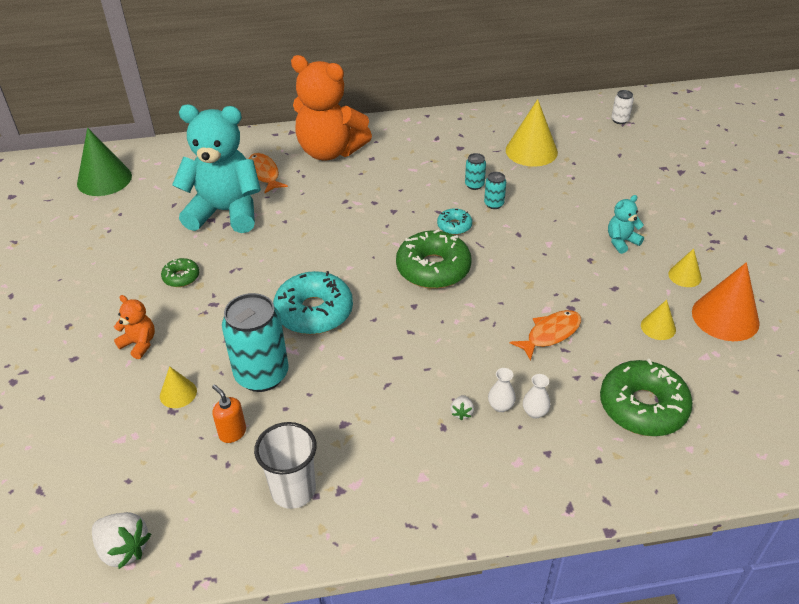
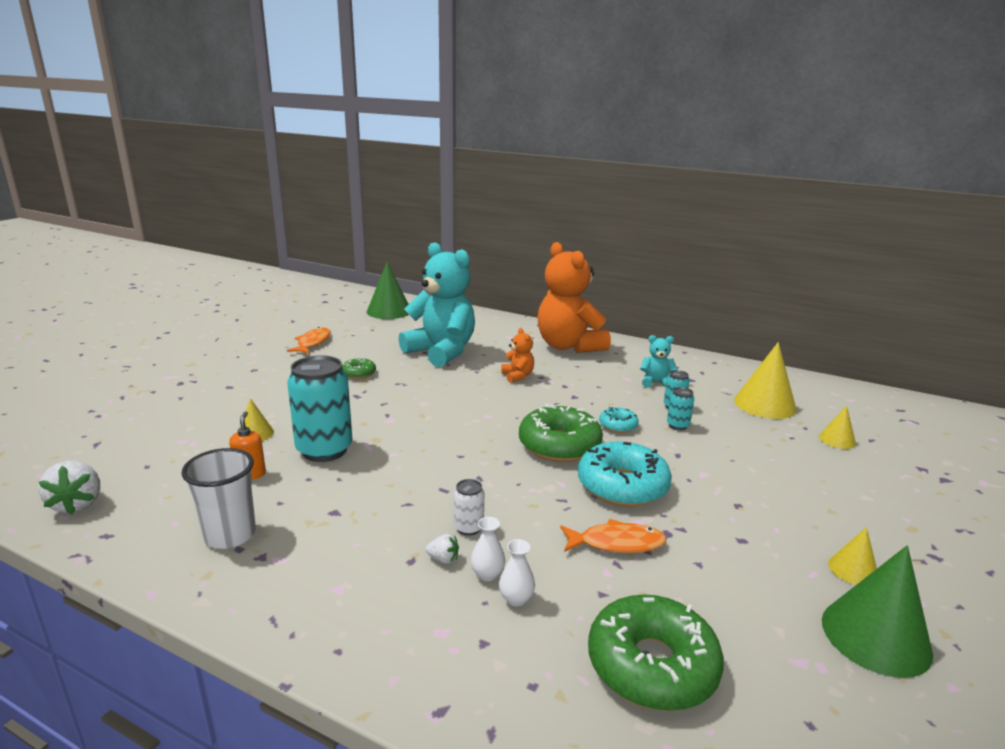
camera: 35 degrees right, 20 degrees down
(139, 344) = (277, 396): orange teddy bear -> orange teddy bear (517, 376)
(264, 174) = (499, 342): orange fish -> orange fish (313, 343)
(314, 312) = (420, 430): turquoise donut -> turquoise donut (622, 486)
(462, 412) = (443, 559): white strawberry -> white strawberry turned 120 degrees counterclockwise
(619, 120) = (900, 415): white can -> white can (468, 528)
(621, 241) = (795, 506): turquoise teddy bear -> turquoise teddy bear (656, 382)
(658, 327) = (761, 600): yellow cone -> yellow cone (837, 440)
(725, 317) = (875, 636): orange cone -> green cone

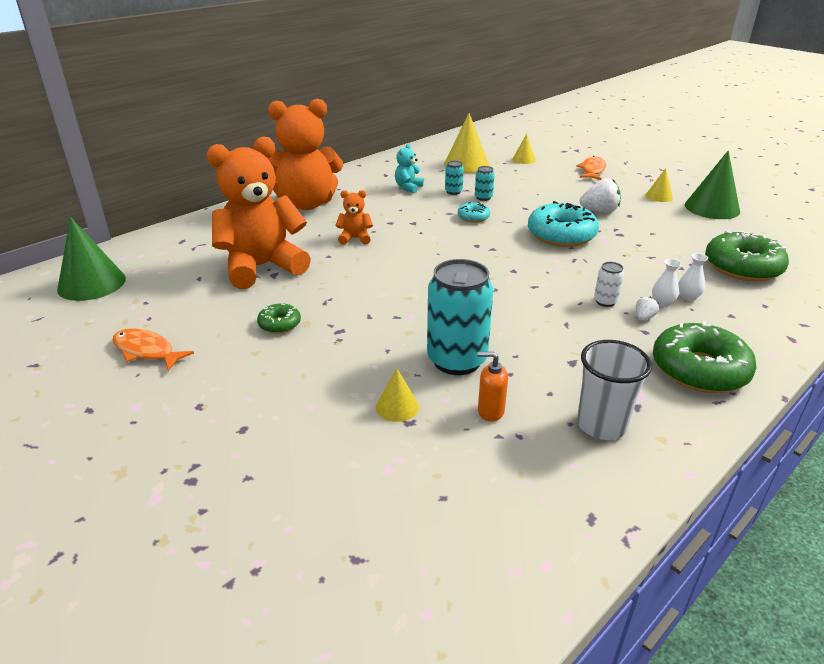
camera: 70 degrees left, 10 degrees up
(77, 504) = (520, 555): white strawberry -> white strawberry (599, 211)
(441, 352) = (262, 267): turquoise teddy bear -> orange teddy bear
(559, 445) = (495, 245): green donut -> green donut (699, 370)
(616, 543) = (630, 252): orange fish -> orange fish (592, 170)

